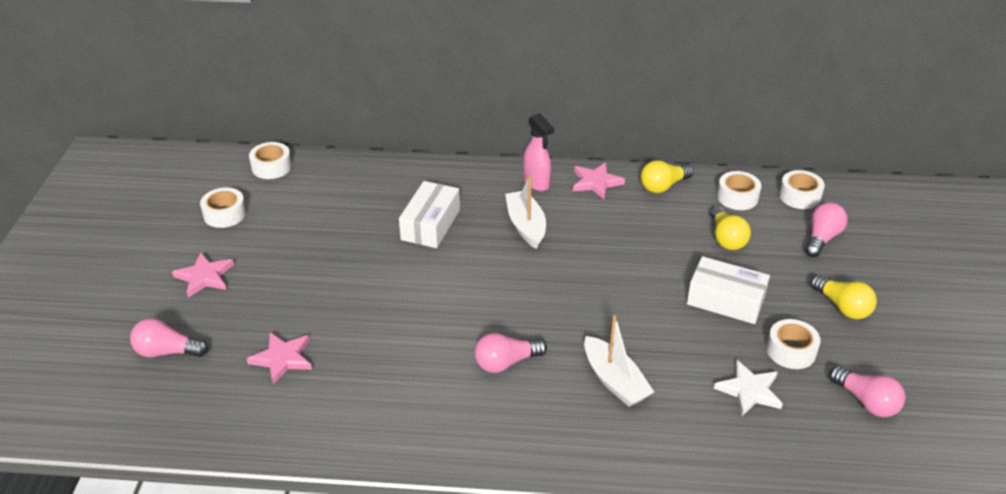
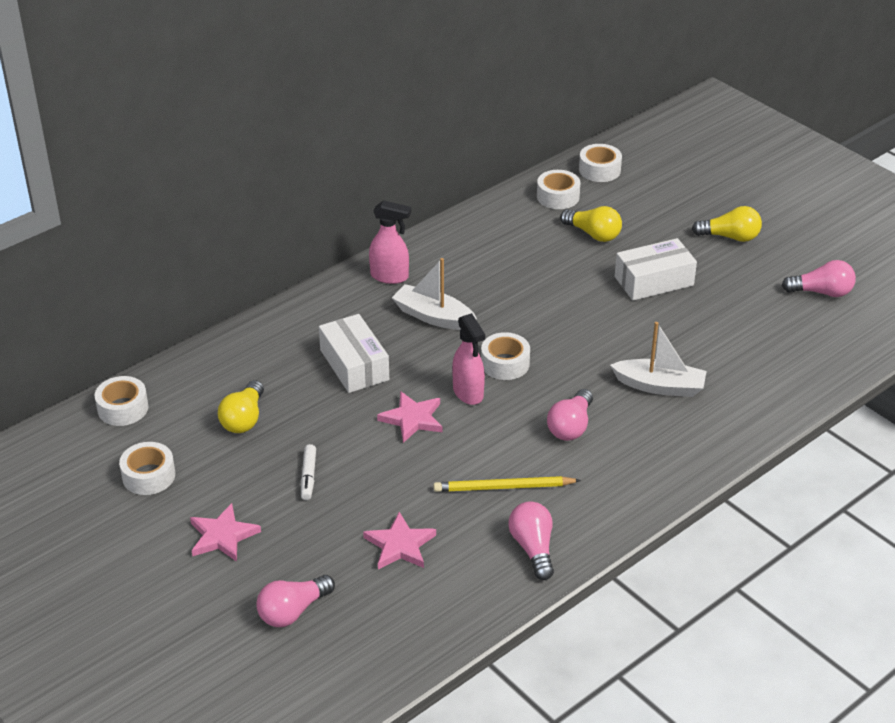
camera: 45 degrees left, 0 degrees up
(300, 275) = (308, 476): none -> white marker
(399, 370) = (503, 487): none -> yellow pencil
(472, 291) = (468, 393): none -> pink spray bottle
(596, 182) = (437, 248): pink star -> pink star (412, 419)
(663, 186) = (492, 220): yellow light bulb -> yellow light bulb (244, 419)
(749, 391) = (749, 333): white star -> none
(791, 351) = (738, 288): white tape -> white tape (505, 363)
(822, 238) = (655, 194): pink light bulb -> pink light bulb (533, 548)

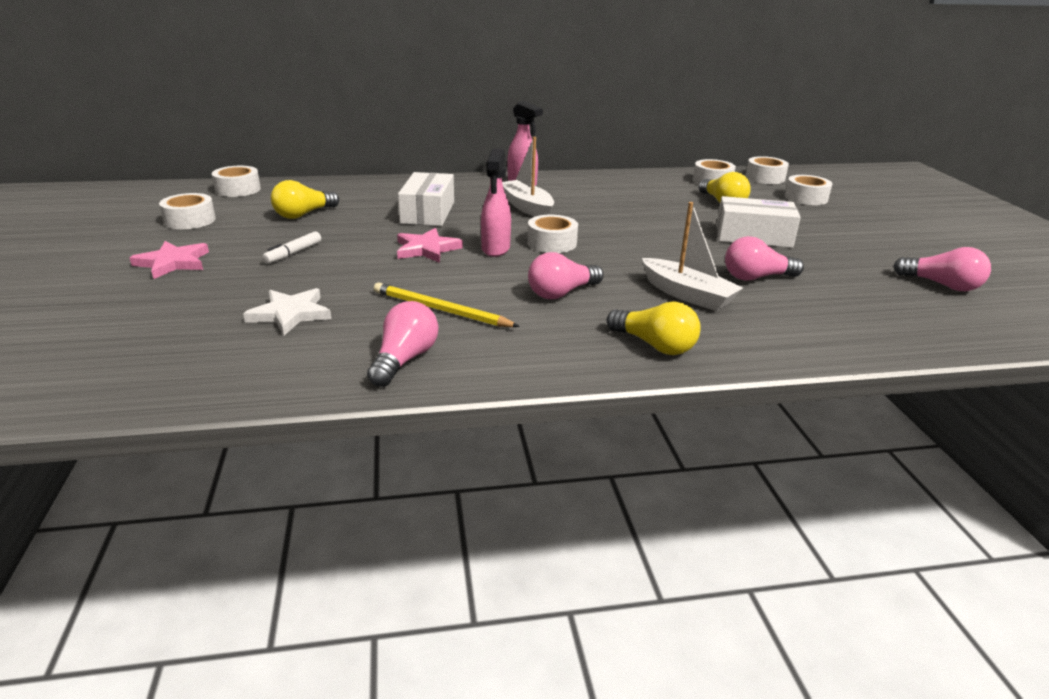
camera: 30 degrees right, 10 degrees down
(293, 611) = (131, 322): pink light bulb -> pink light bulb (756, 277)
(400, 545) = (290, 314): pink star -> white star
(656, 195) = (806, 198): none -> white tape
(730, 237) = (861, 232): yellow light bulb -> yellow light bulb (654, 345)

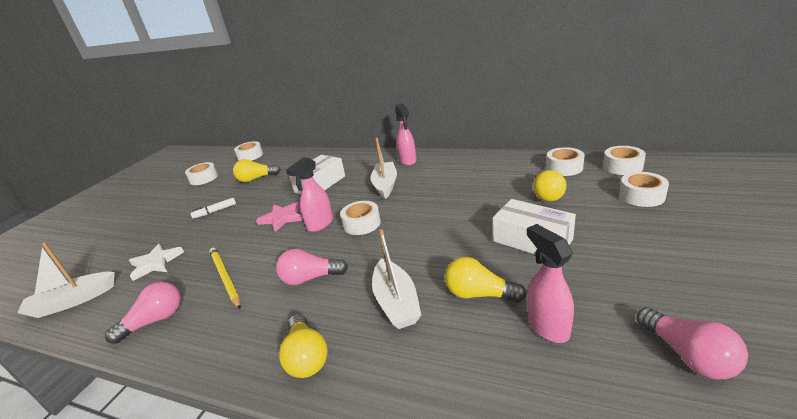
camera: 35 degrees right, 0 degrees up
(173, 263) = (160, 210): pink star -> none
(207, 371) = (73, 301): none -> white boat
(756, 277) = (479, 294): pink light bulb -> yellow light bulb
(836, 287) = (547, 326): none -> pink spray bottle

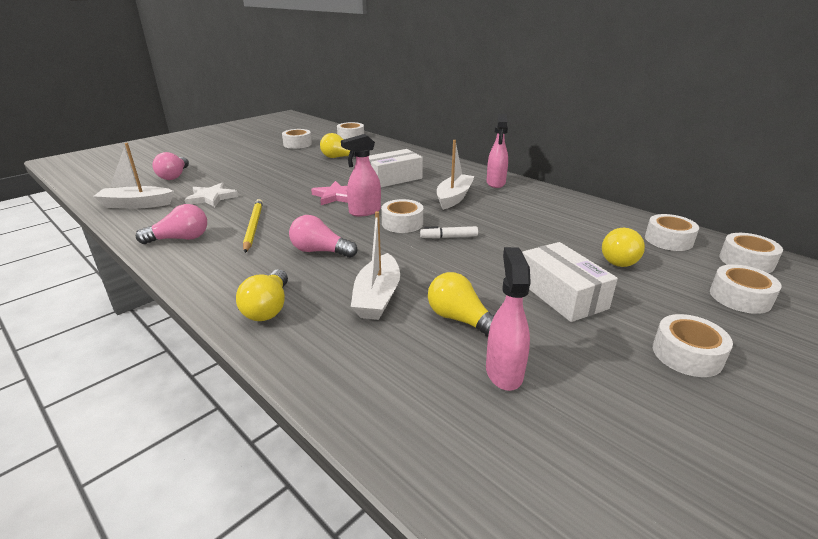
camera: 20 degrees right, 0 degrees up
(215, 211) = (286, 173): white marker -> white marker (448, 237)
(648, 254) = (687, 354): none -> white tape
(688, 355) = (635, 458): pink light bulb -> pink light bulb (174, 176)

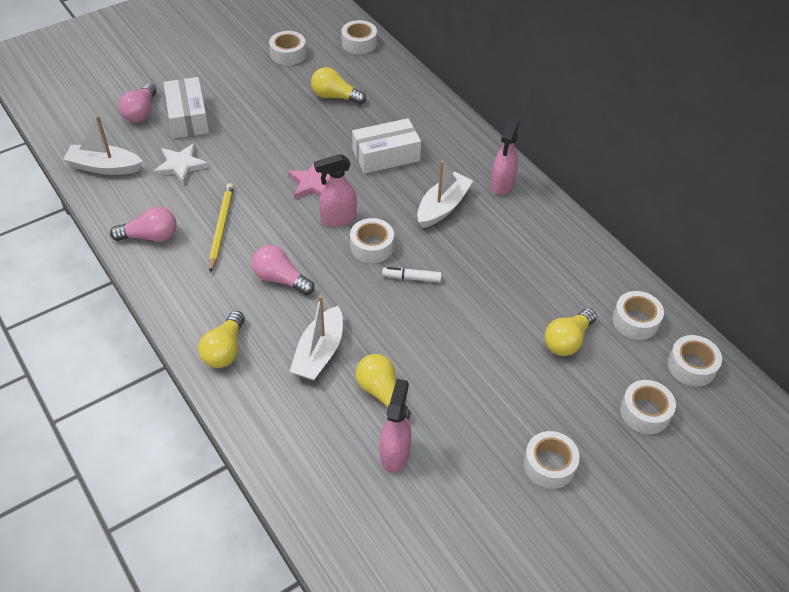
camera: 10 degrees right, 20 degrees up
(562, 294) = (483, 379): white box -> white box (188, 117)

